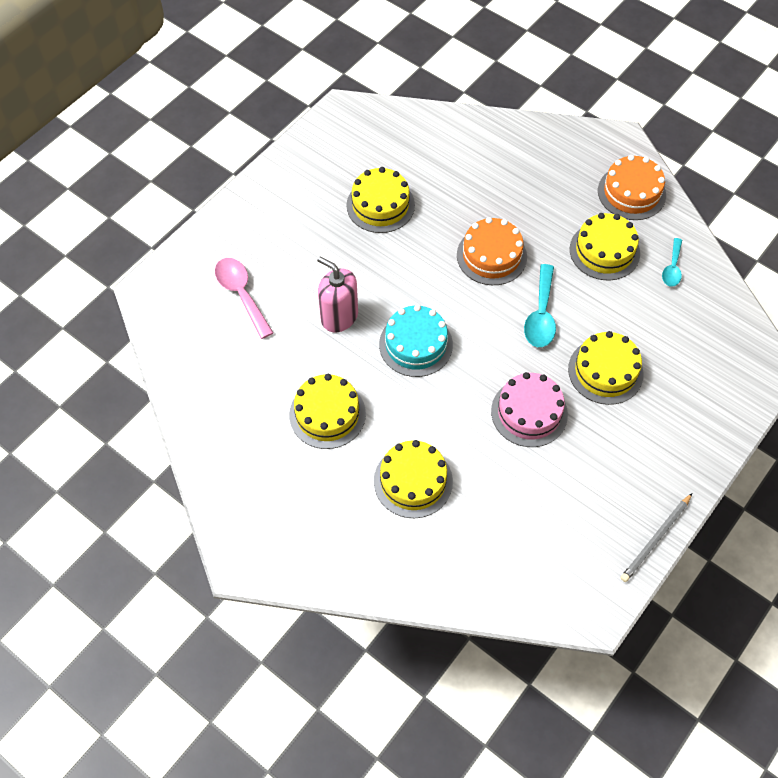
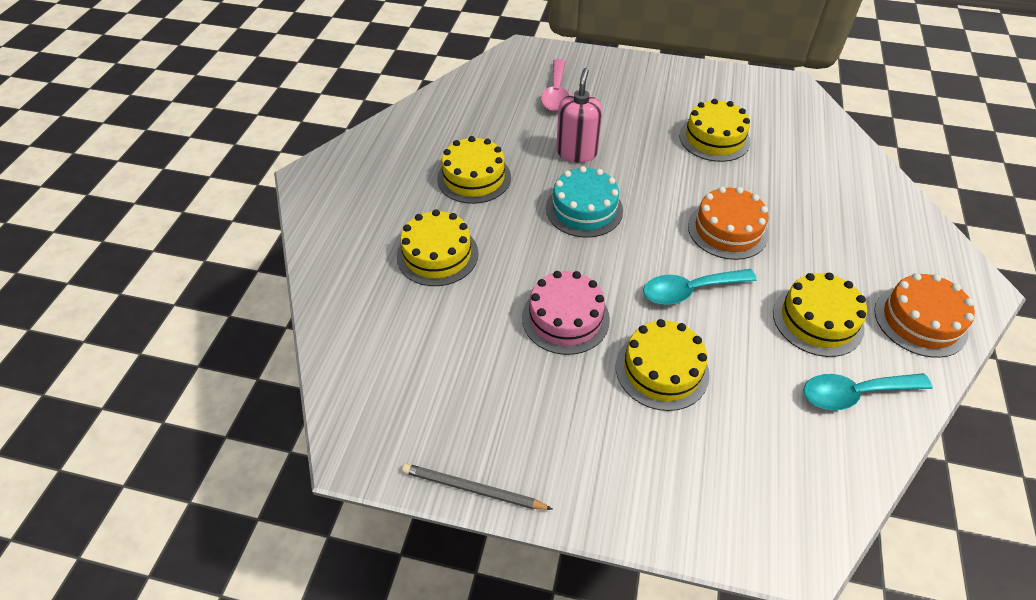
camera: 65 degrees right, 10 degrees down
(242, 294) = (556, 93): pink spoon -> pink spoon turned 150 degrees clockwise
(672, 268) = (854, 393): turquoise spoon -> turquoise spoon, size x1.60

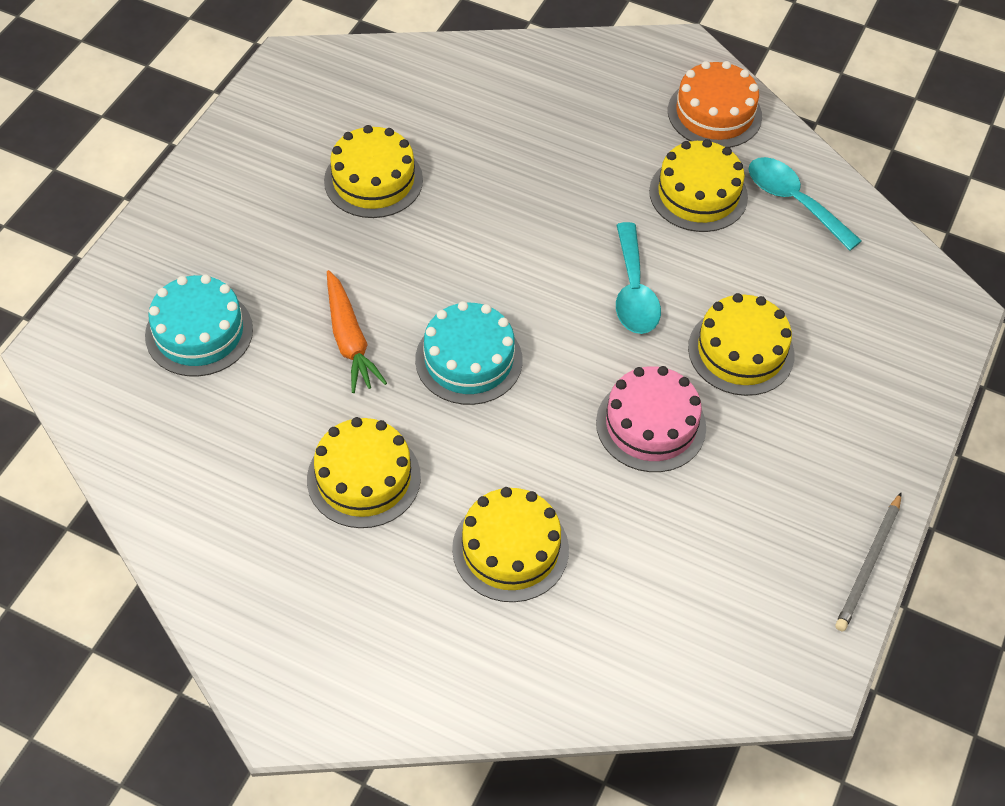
camera: 80 degrees left, 5 degrees up
(556, 93) = (199, 332): pink spoon -> turquoise cake
(576, 152) = (349, 340): pink soap dispenser -> orange carrot
(727, 230) = (546, 224): orange cake -> none
(854, 393) = (794, 201): turquoise spoon -> turquoise spoon turned 135 degrees clockwise

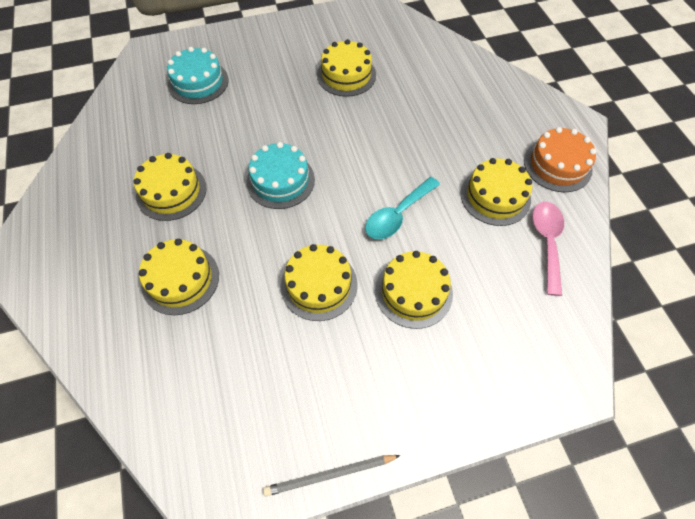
camera: 50 degrees right, 5 degrees up
(349, 340) = (246, 131): orange carrot -> none
(650, 425) = (319, 285): pink cake -> yellow cake
(794, 201) = (547, 242): turquoise spoon -> pink spoon

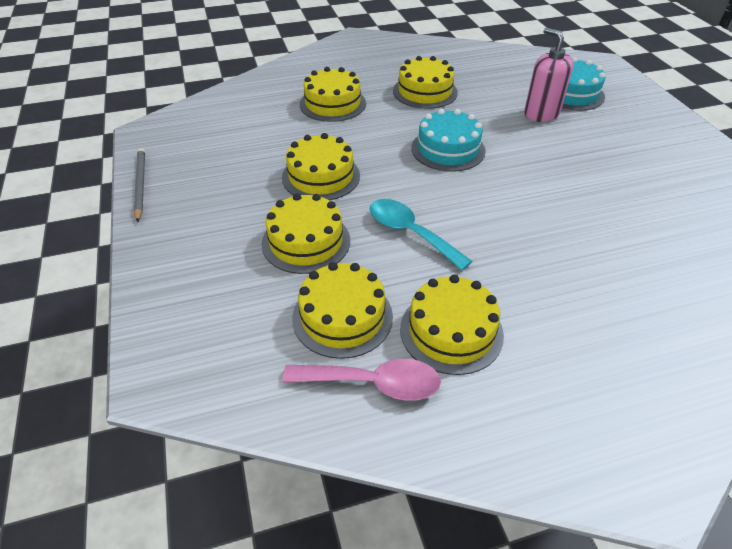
camera: 90 degrees right, 15 degrees down
(229, 108) = (541, 114): none -> pink soap dispenser
(346, 75) = (635, 193): yellow cake -> yellow cake (342, 317)
(557, 165) = (531, 426): orange cake -> none

